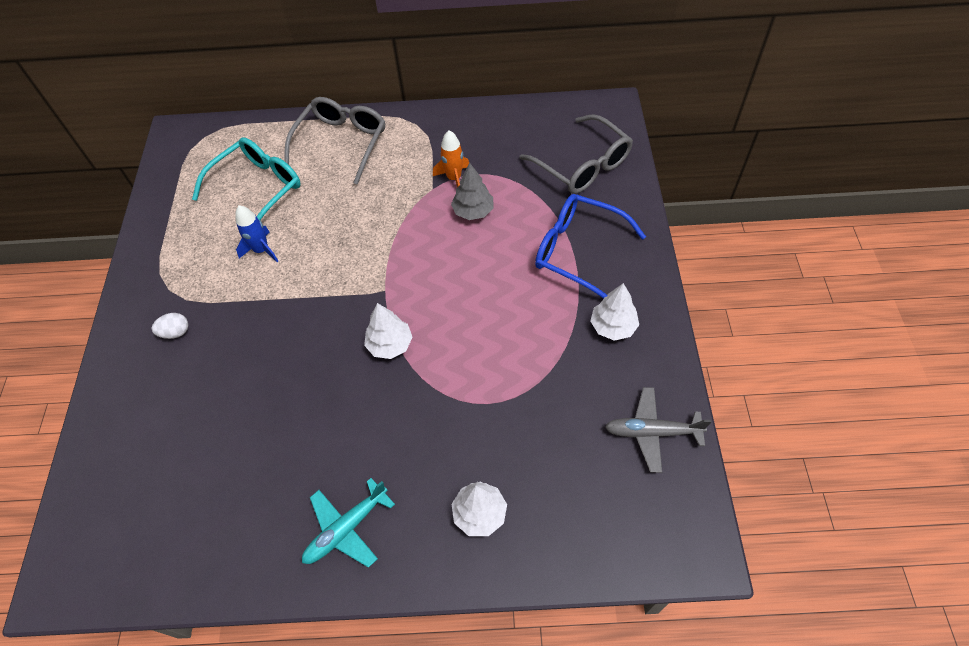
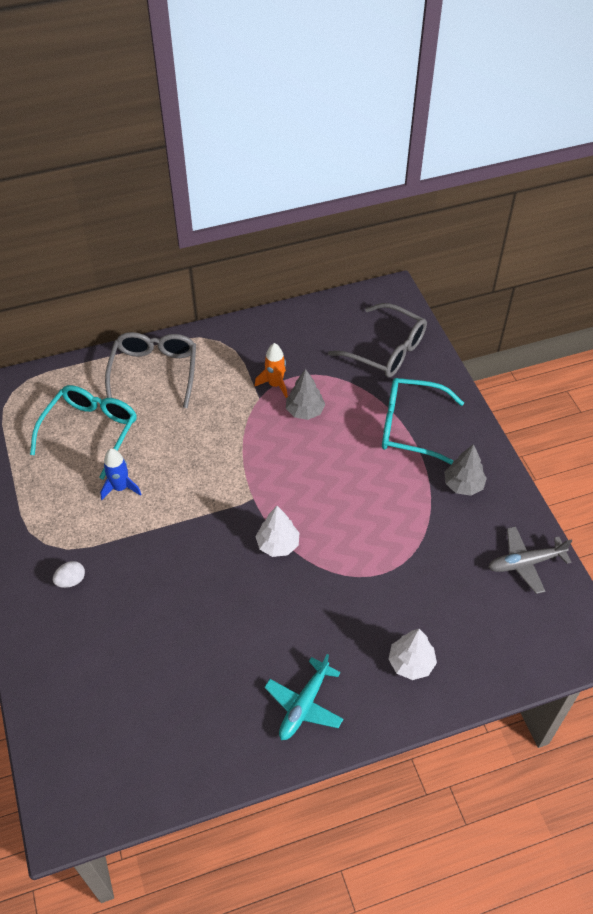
camera: 20 degrees left, 5 degrees down
(578, 251) = (410, 427): blue glasses -> turquoise glasses
(613, 326) = (463, 485): white tree -> grey tree

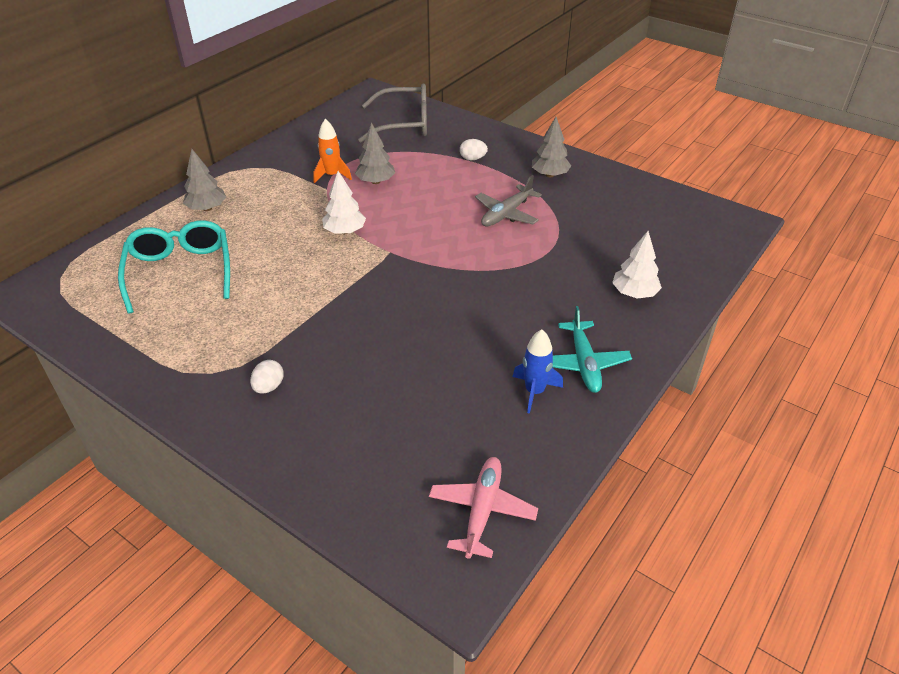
camera: 35 degrees left, 10 degrees down
(120, 488) = (253, 297): blue rocket -> blue rocket (534, 391)
(122, 779) = (482, 511): none -> pink plane
(154, 372) = (207, 208): grey glasses -> grey tree
(278, 544) = (444, 271): white tree -> white tree (345, 231)
(410, 427) = (473, 159): turquoise glasses -> white egg
(525, 563) = (644, 198): grey plane -> grey plane (506, 214)

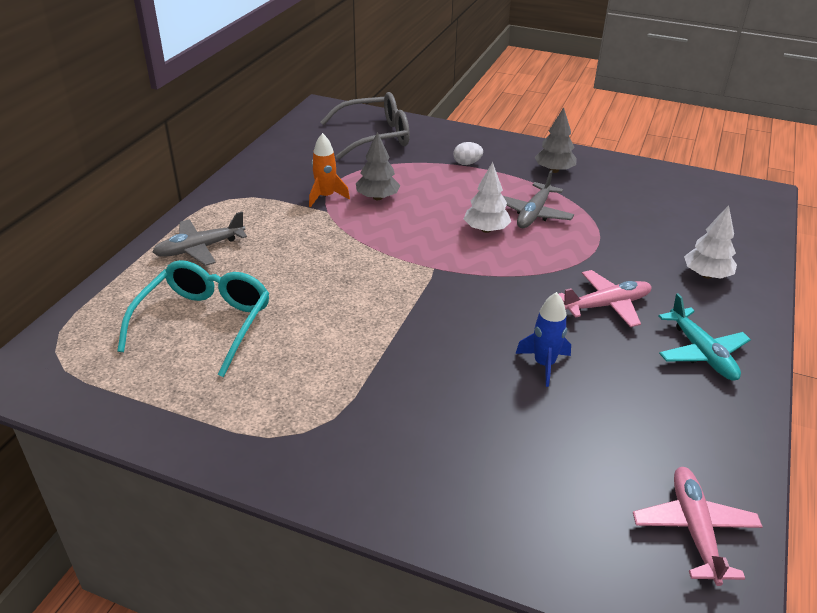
camera: 15 degrees left, 5 degrees down
(180, 272) = (204, 323): turquoise glasses -> turquoise glasses turned 45 degrees clockwise
(207, 208) = (200, 248): grey tree -> grey plane
(269, 387) = (380, 436): white egg -> none
(345, 231) = (372, 253): white tree -> white tree (486, 230)
(523, 307) = (606, 305): none -> pink plane
(534, 391) = (670, 390): blue rocket -> blue rocket (544, 364)

